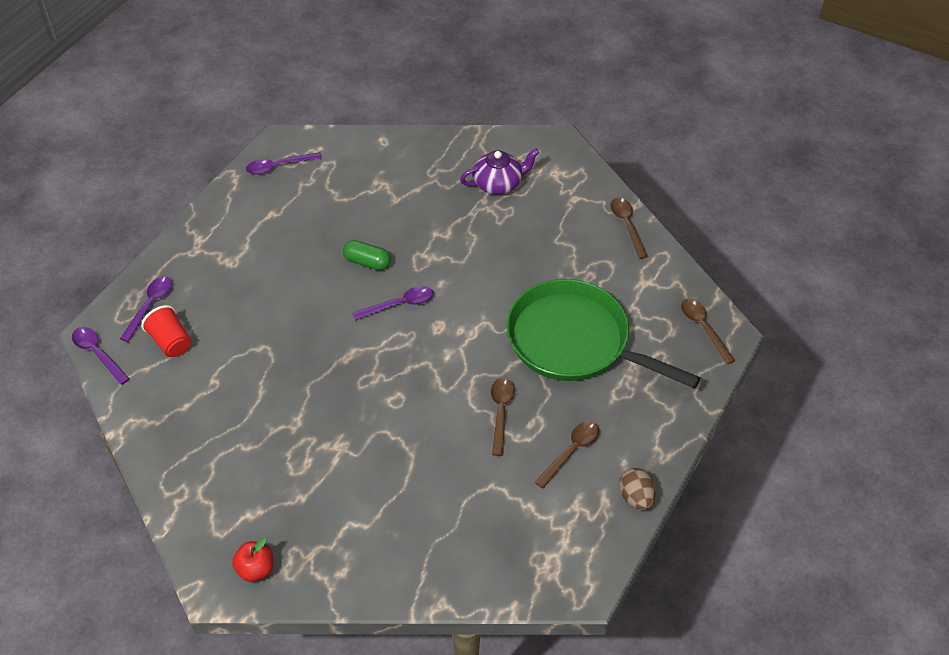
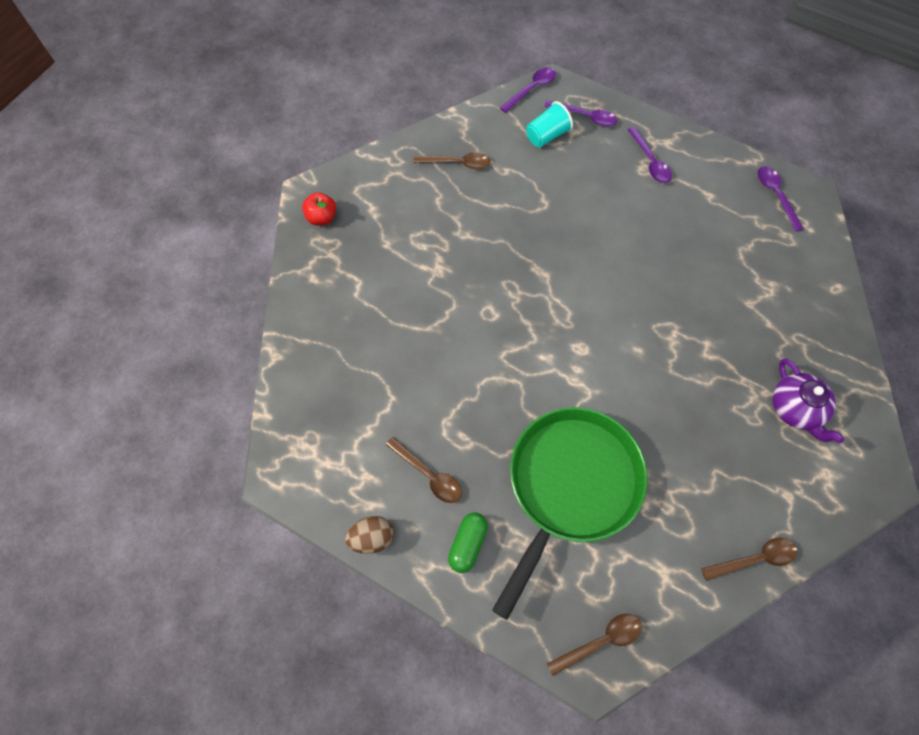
camera: 90 degrees right, 15 degrees up
(171, 342) = (547, 136): red cup -> turquoise cup
(367, 262) = (657, 281): green capsule -> green capsule (467, 544)
(399, 305) = (605, 312): purple spoon -> purple spoon (650, 161)
(501, 412) = (475, 407): brown spoon -> brown spoon (457, 163)

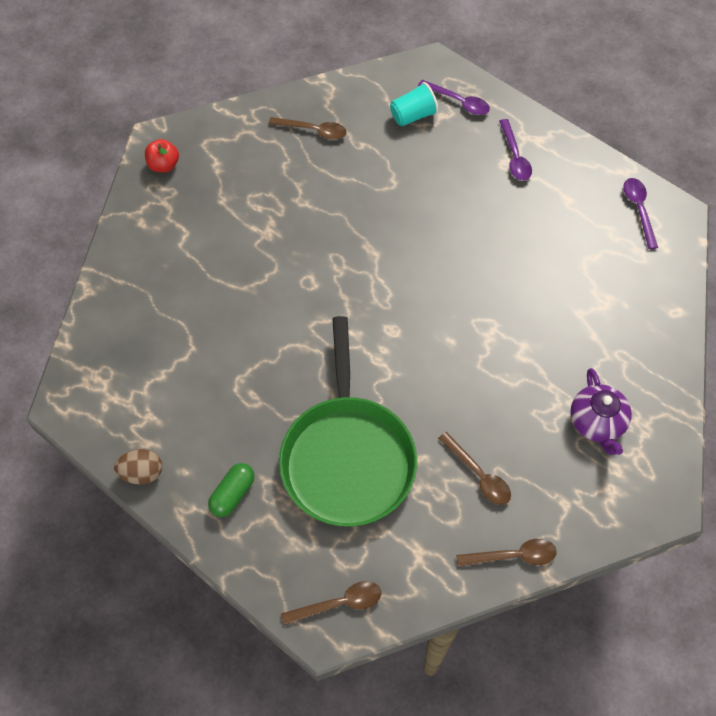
camera: 10 degrees right, 5 degrees down
(428, 475) = (210, 425): brown spoon -> brown spoon (478, 475)
(531, 89) = (409, 66): purple spoon -> none
(570, 485) = (347, 457): green pan -> green pan turned 135 degrees clockwise

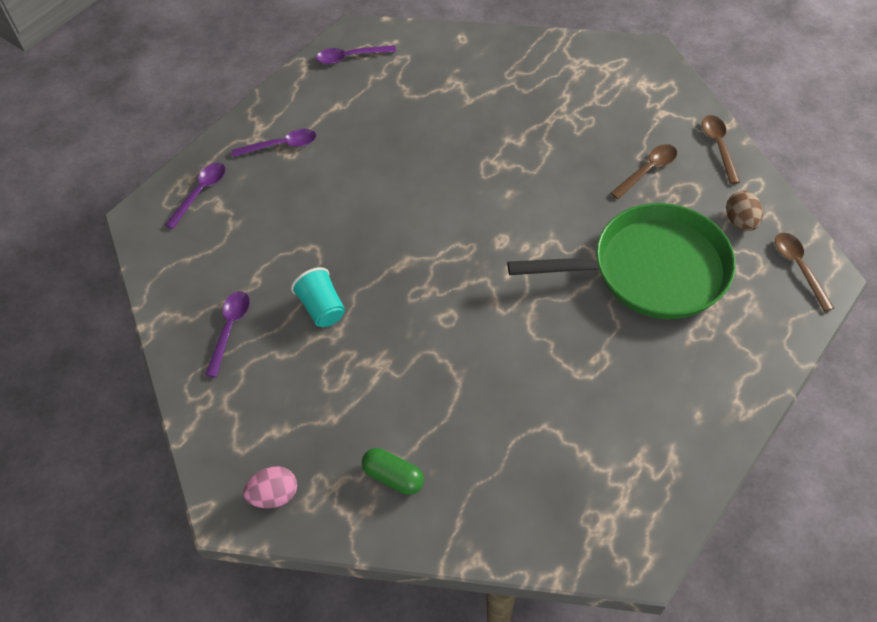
camera: 90 degrees left, 5 degrees down
(142, 473) = (709, 457): brown egg -> brown egg (740, 221)
(164, 165) = (274, 495): red apple -> pink egg
(232, 494) = (713, 366): green capsule -> green capsule (393, 477)
(313, 131) = (230, 329): brown spoon -> purple spoon
(413, 116) = (216, 233): turquoise cup -> turquoise cup (322, 308)
(597, 423) = (580, 91): purple teapot -> none

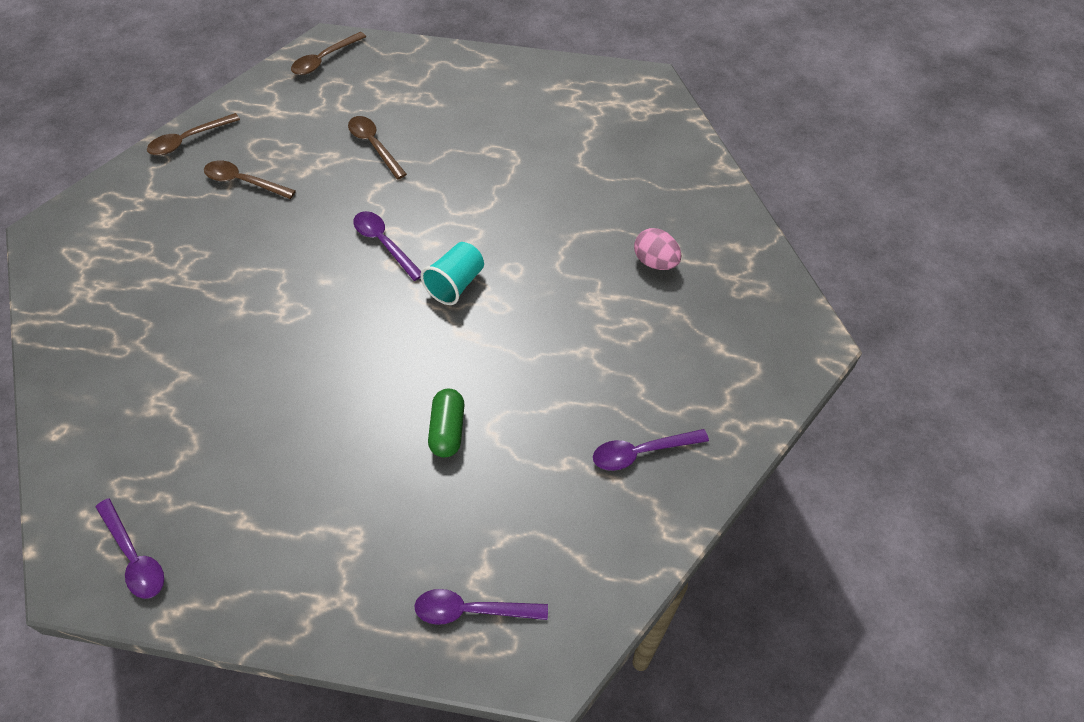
camera: 120 degrees left, 0 degrees up
(274, 495) = (775, 317): pink egg -> pink egg (655, 262)
(281, 146) = (345, 554): purple spoon -> purple spoon (384, 243)
(322, 308) = (563, 379): turquoise cup -> turquoise cup (455, 284)
(393, 477) = (695, 242): green capsule -> green capsule (447, 430)
(651, 270) = (374, 146): green pan -> brown spoon
(740, 221) = (286, 104): brown egg -> none

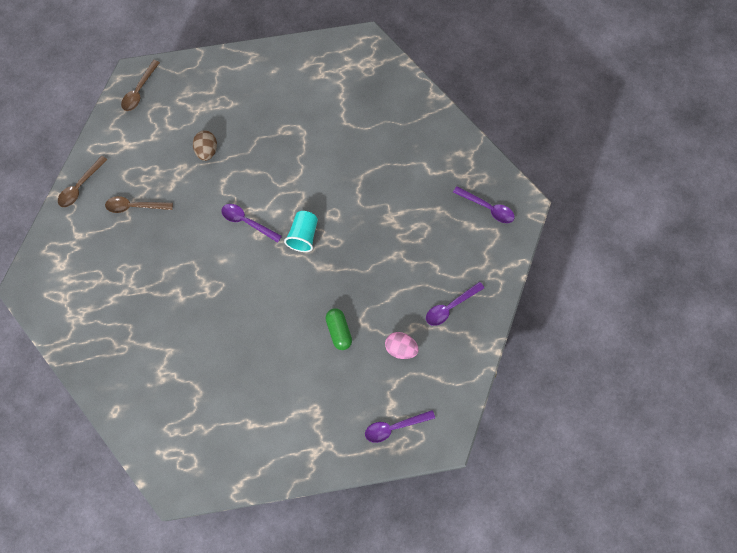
camera: 20 degrees left, 15 degrees up
(134, 557) = (201, 465): purple spoon -> purple spoon (487, 208)
(374, 146) = (207, 151): brown spoon -> brown egg
(655, 262) = (416, 180): pink egg -> pink egg (401, 348)

